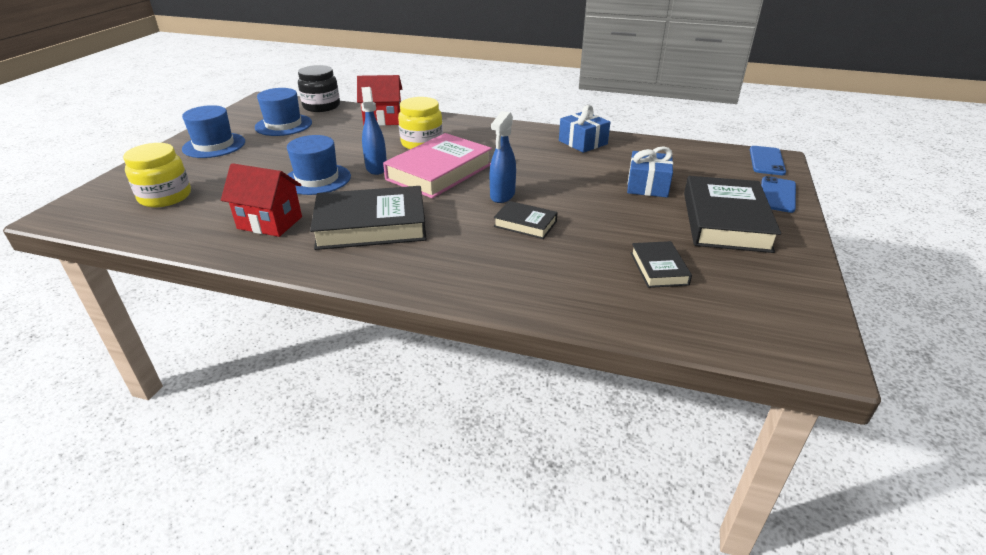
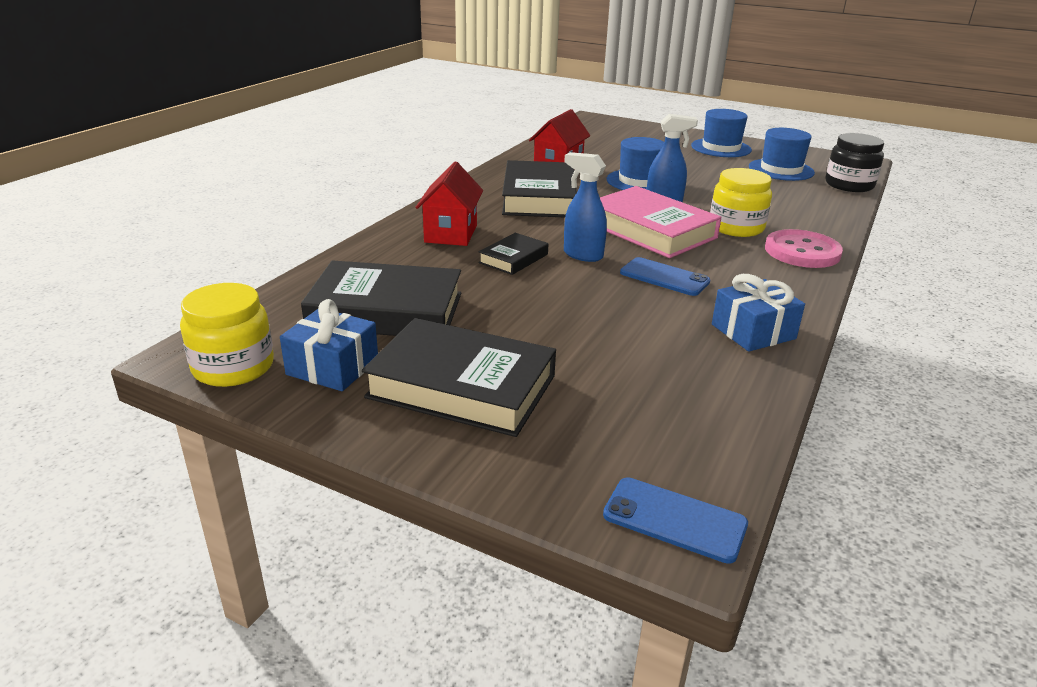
camera: 100 degrees right, 5 degrees down
(165, 197) = (614, 139): yellow jar -> yellow jar (233, 367)
(383, 119) = (813, 212): red house -> red house (451, 234)
(458, 126) = (802, 252): none -> pink button
(647, 186) = (587, 352): blue gift -> blue gift (332, 367)
(659, 268) = (386, 311): black book -> black book, size x1.97
(777, 195) = (523, 471): blue phone -> blue phone (664, 277)

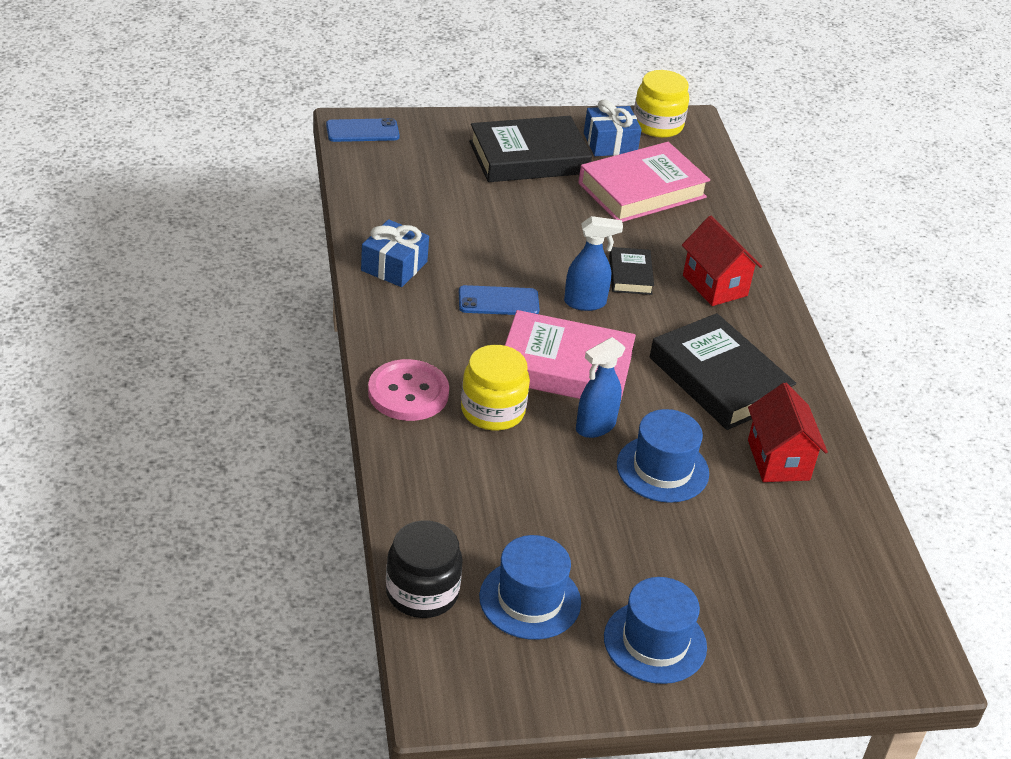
camera: 140 degrees right, 10 degrees up
(386, 311) = (642, 190): black book -> pink book

